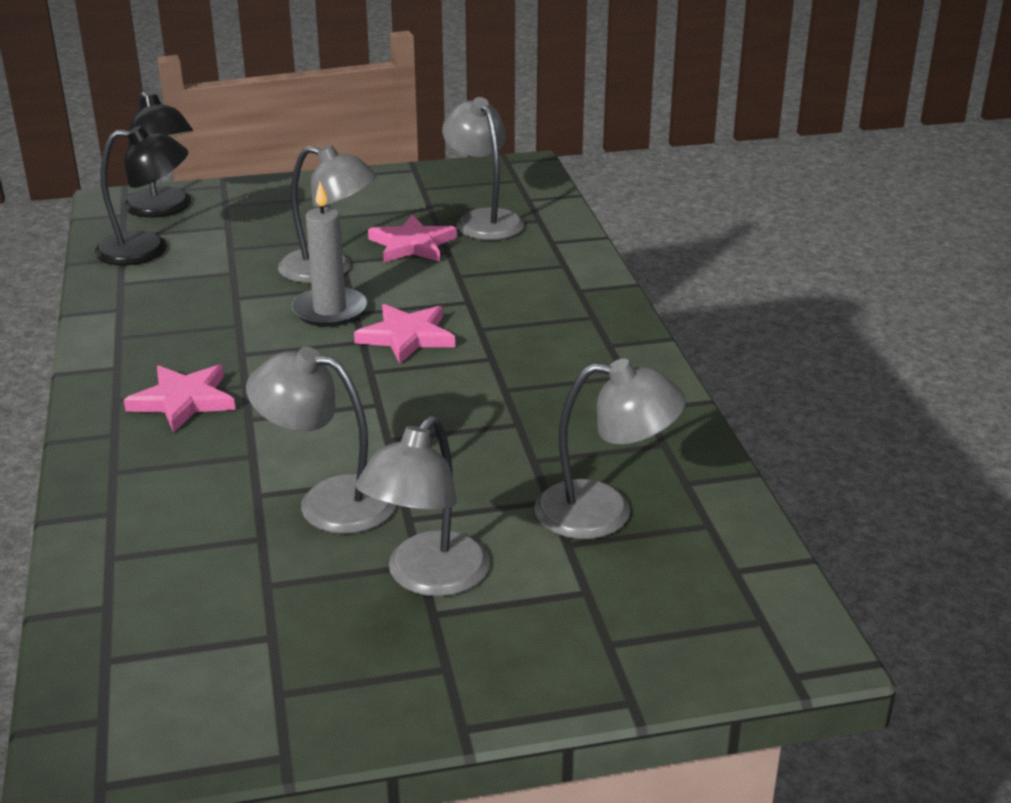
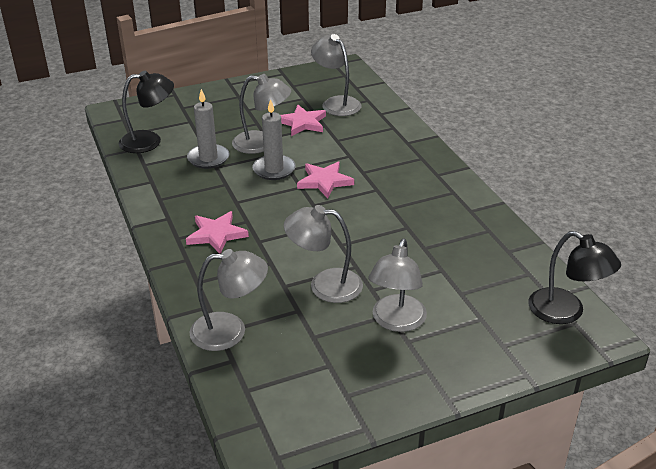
camera: 10 degrees left, 5 degrees up
(164, 209) = (146, 113): black lamp -> black lamp (566, 312)
(229, 284) = (208, 158): none -> grey candle
(604, 512) = (473, 273): grey lamp -> grey lamp (230, 331)

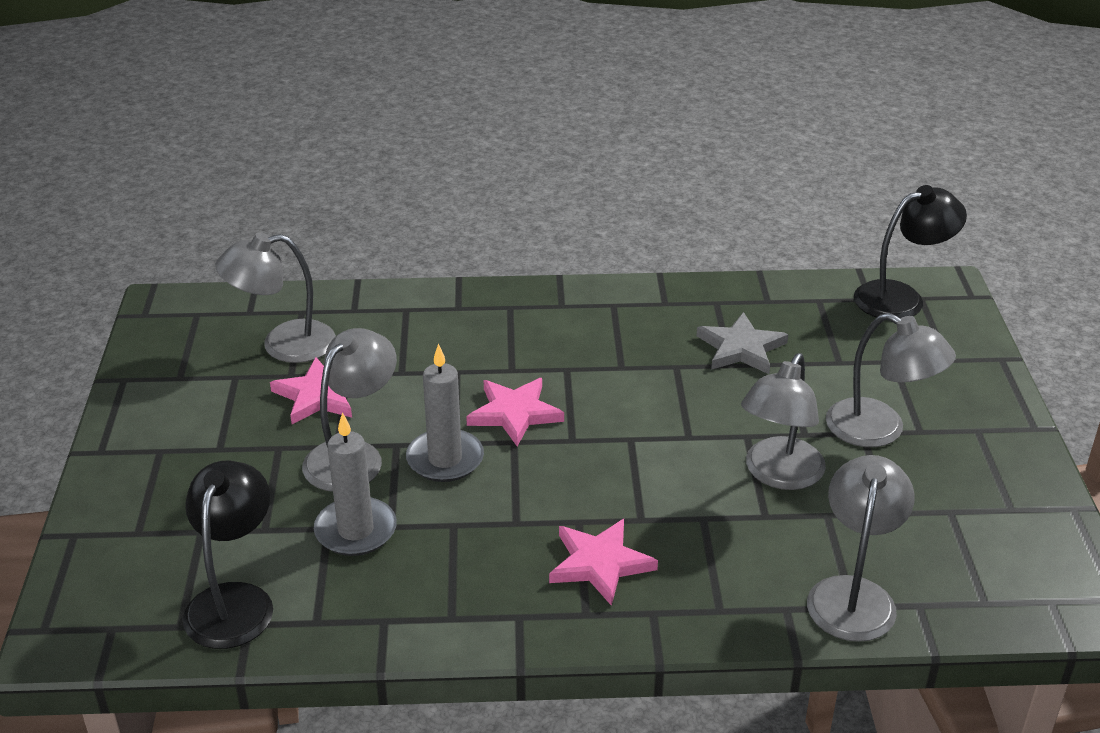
camera: 70 degrees left, 0 degrees up
(444, 249) = (741, 348): none -> grey star

